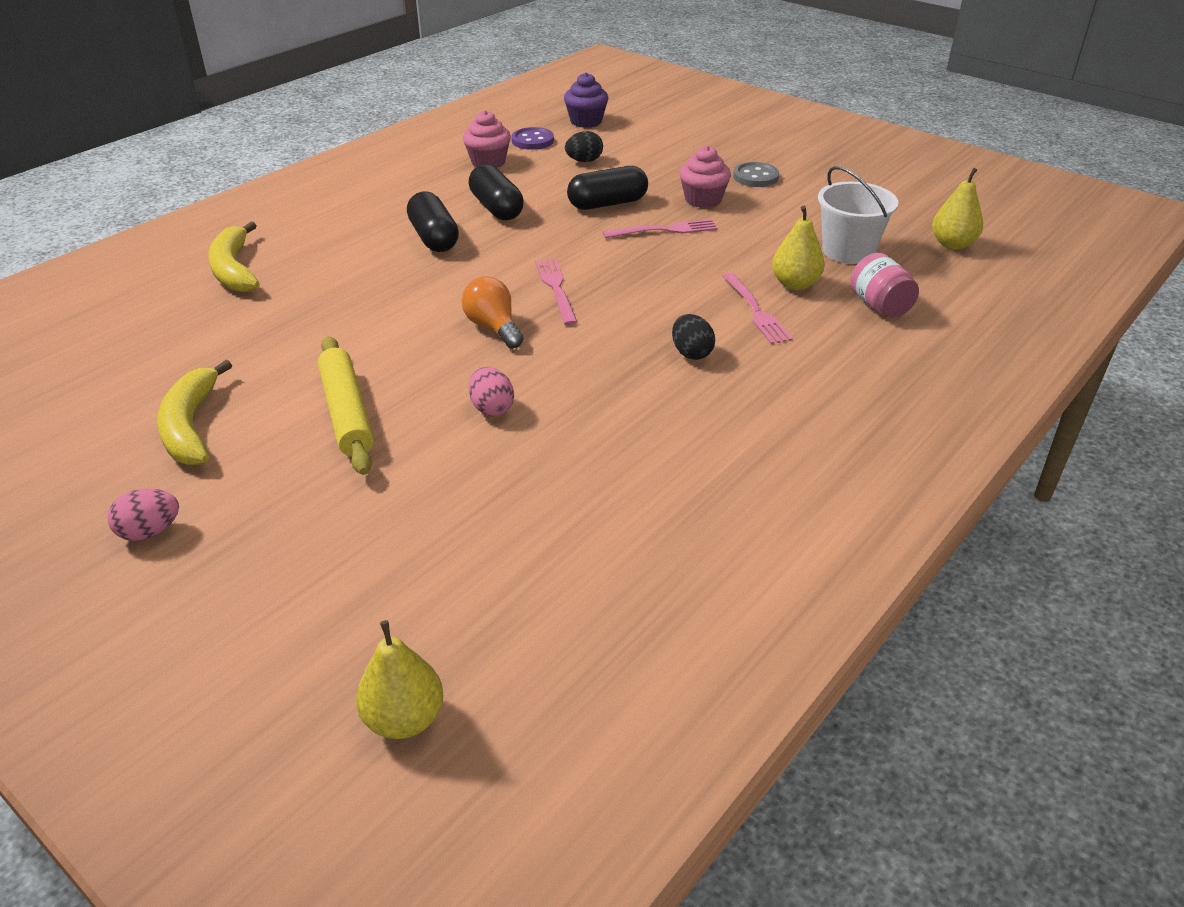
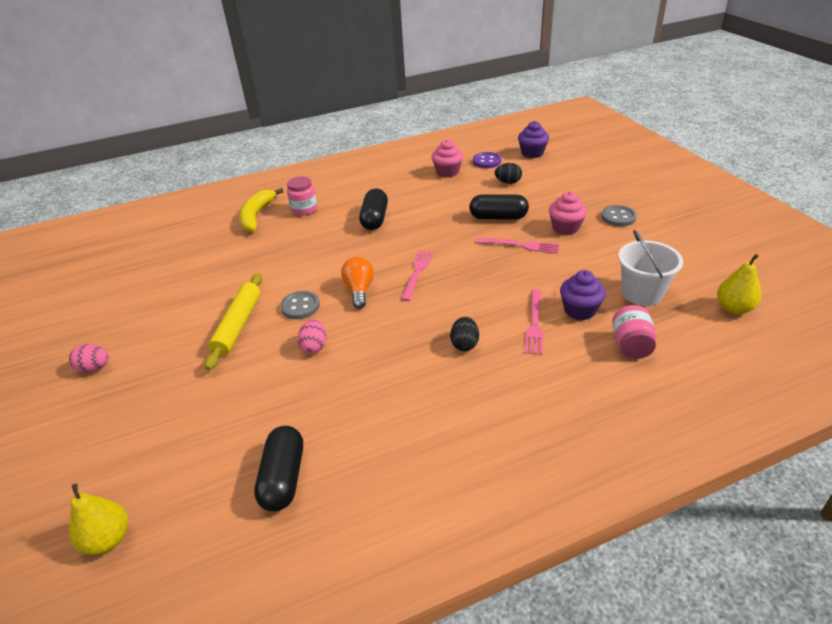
camera: 30 degrees right, 0 degrees up
(191, 426) = (161, 309): yellow banana -> none
(308, 246) = (304, 209): none -> pink jar
(423, 367) = (300, 306): none -> grey button
(496, 208) = (427, 206): black capsule -> black capsule (283, 478)
(795, 284) = (579, 310): yellow pear -> purple cupcake

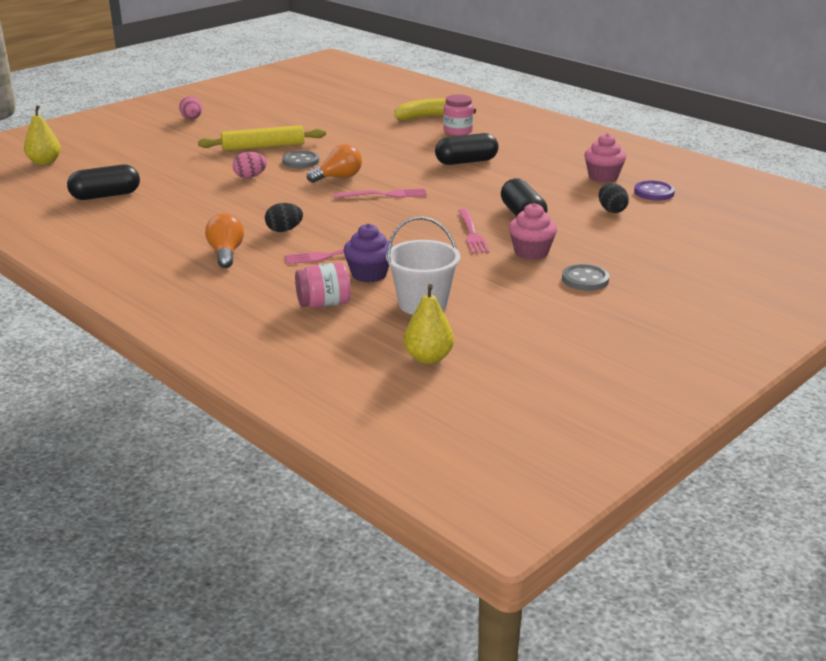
camera: 65 degrees right, 10 degrees down
(502, 392) = (226, 253): none -> orange light bulb
(532, 153) = (708, 214): purple cupcake -> none

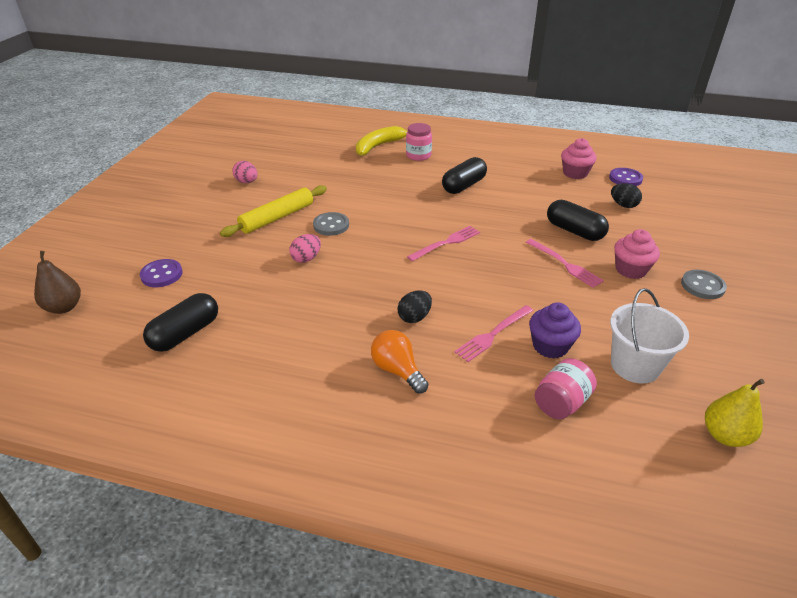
camera: 30 degrees left, 10 degrees up
(45, 162) = (64, 307): yellow pear -> brown pear
(130, 160) = (161, 275): none -> purple button
(192, 119) = (170, 202): pink egg -> pink egg (247, 182)
(338, 177) = (385, 234): orange light bulb -> none

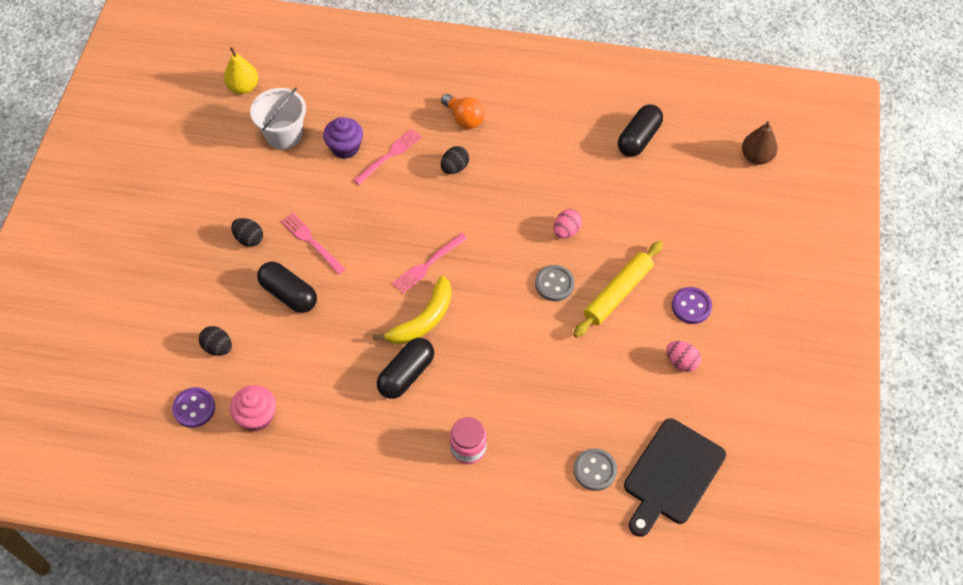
camera: 175 degrees right, 20 degrees up
(161, 275) = (695, 200): purple button -> purple button (691, 306)
(284, 141) = (671, 475): none -> black cutting board
(379, 146) = (528, 472): yellow banana -> yellow banana (423, 320)
(561, 403) = (347, 102): pink jar -> none
(630, 269) = (249, 239): pink cupcake -> black egg
(702, 286) = (190, 222): grey button -> grey button (595, 470)

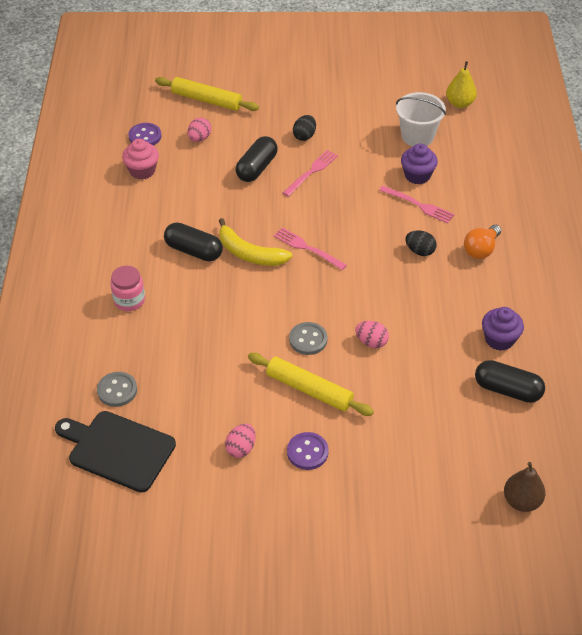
camera: 80 degrees right, 10 degrees down
(148, 332) = (206, 100): none -> yellow rolling pin
(218, 347) = (199, 138): black egg -> pink egg
(579, 130) = (499, 339): none -> purple cupcake

